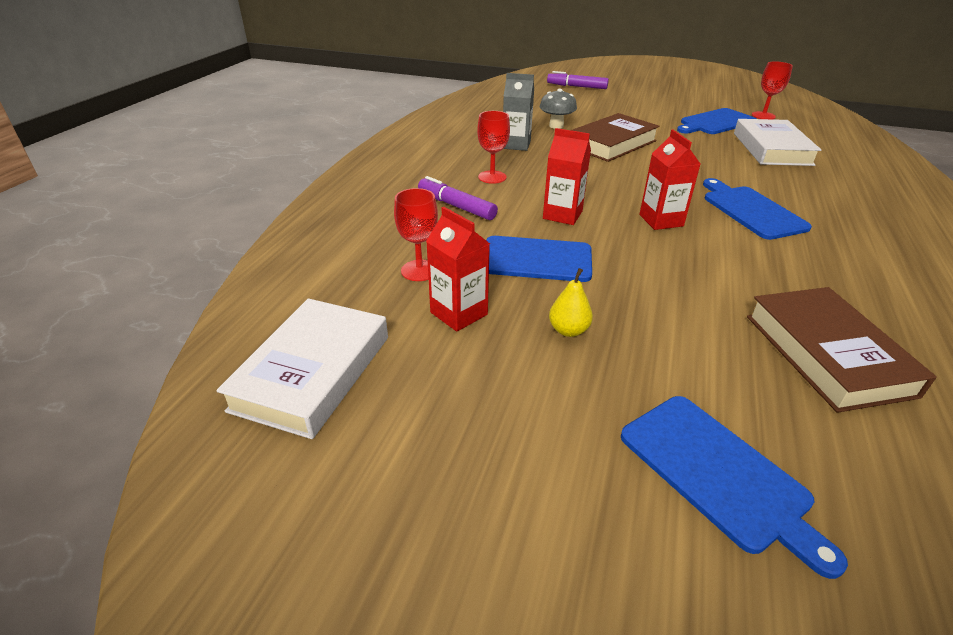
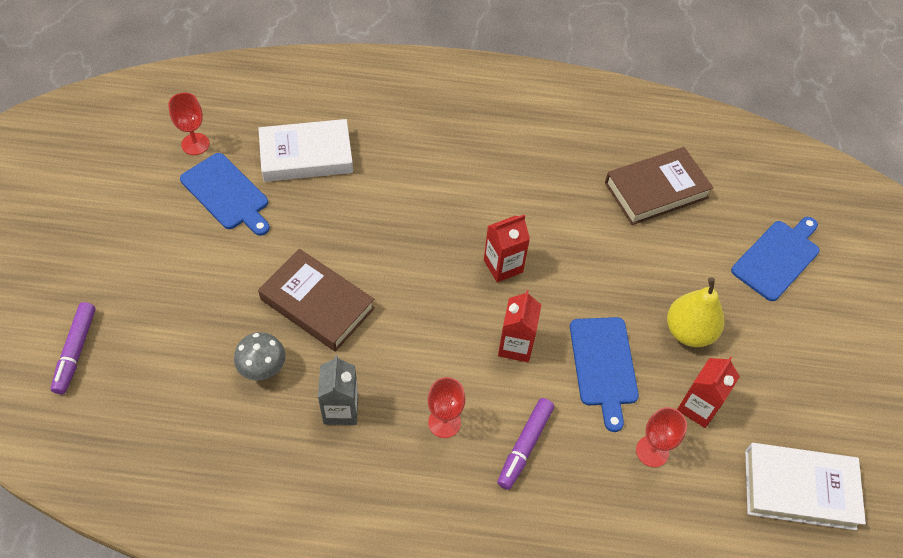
camera: 105 degrees left, 20 degrees up
(568, 330) = (689, 331): yellow pear -> yellow pear, size x1.80
(751, 210) = (463, 197): blue cutting board -> none

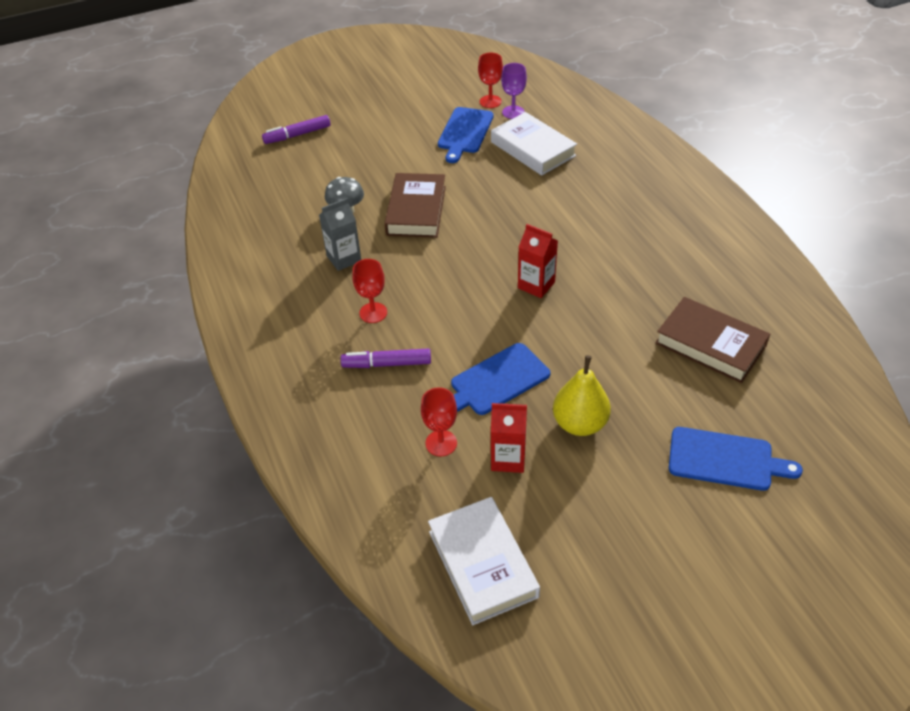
camera: 65 degrees right, 10 degrees down
(232, 136) = (513, 112): none -> purple goblet
(515, 346) = (470, 322): red carton -> none

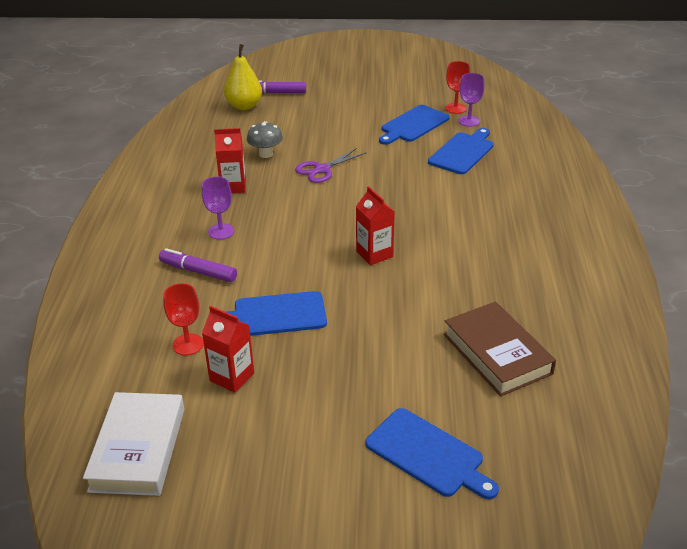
camera: 25 degrees right, 10 degrees down
(344, 258) = (233, 186): grey carton -> red carton
(373, 313) = (221, 231): red goblet -> purple goblet
(416, 210) = (322, 169): brown book -> purple scissors
(533, 149) = (462, 152): white book -> blue cutting board
(580, 424) = (317, 373): yellow pear -> yellow pear (244, 106)

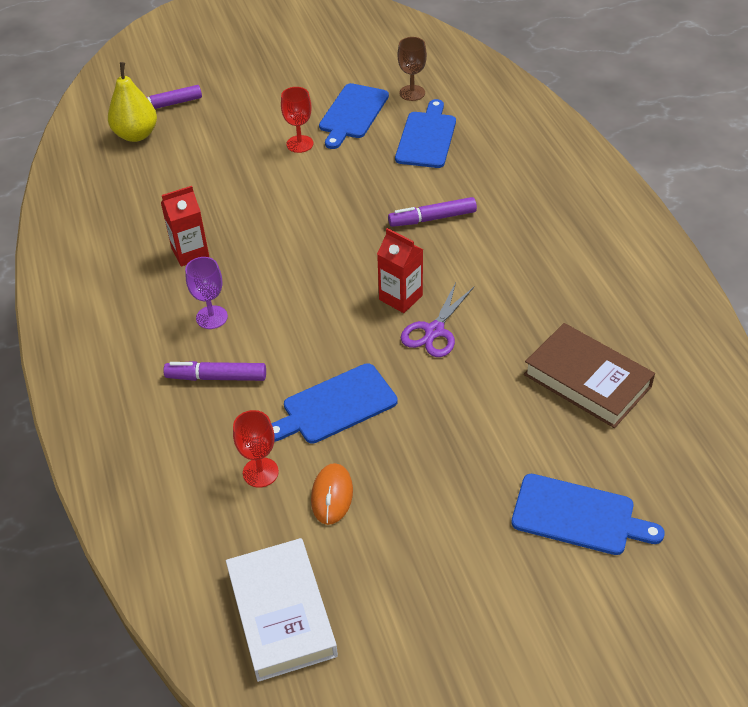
camera: 20 degrees left, 10 degrees up
(232, 377) = (332, 495): red carton -> orange mouse
(266, 154) = (203, 197): grey mushroom -> none
(322, 169) = (281, 202): purple scissors -> purple scissors (434, 331)
(433, 206) = (432, 218): none -> purple marker
(455, 108) = (388, 79): red goblet -> red goblet (300, 144)
(469, 121) = (412, 93): purple goblet -> brown goblet

